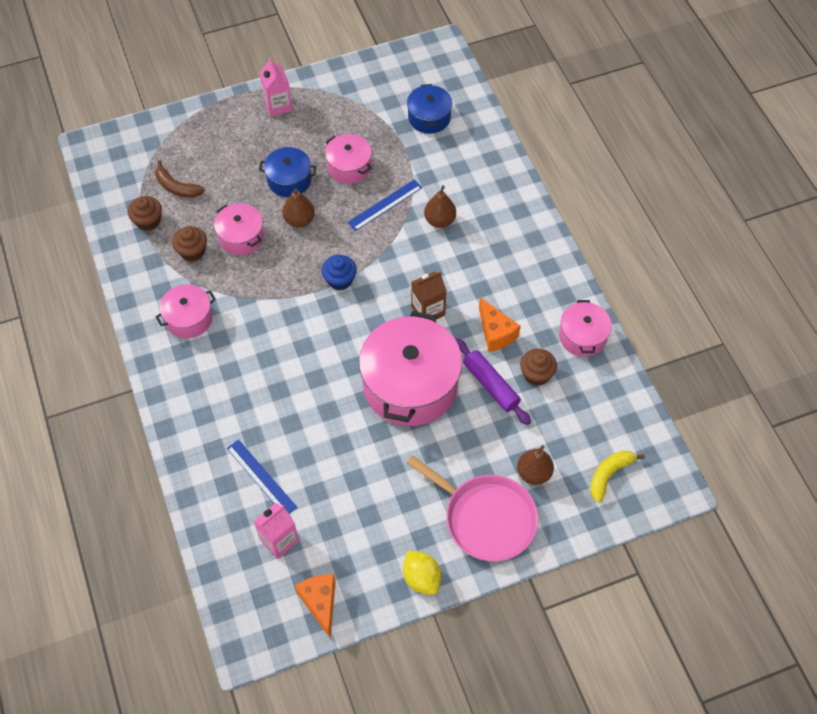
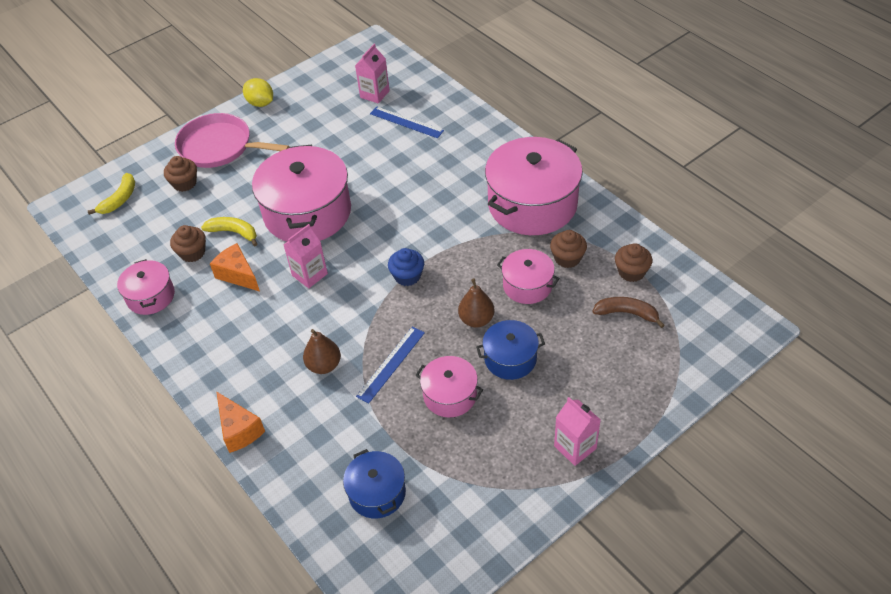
camera: 165 degrees right, 10 degrees down
(189, 318) = (532, 204): pink pot -> pink pot, size x1.94
(320, 603) = (329, 73): orange cheese -> orange cheese (239, 430)
(428, 311) = (309, 274): brown carton -> pink carton
(491, 385) = (234, 232): purple rolling pin -> yellow banana
(534, 473) = (184, 183): brown pear -> brown cupcake

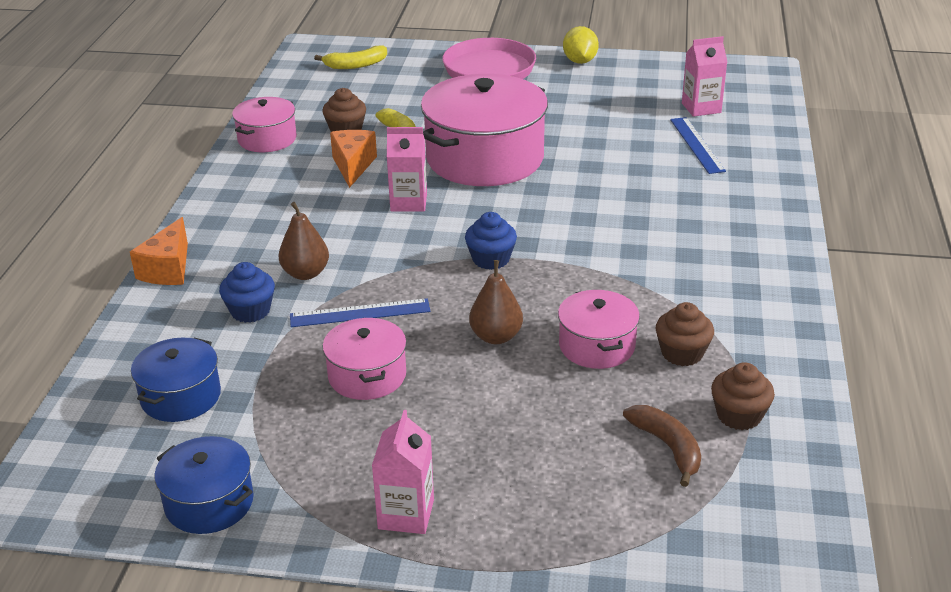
camera: 45 degrees right, 15 degrees down
(184, 183) = (421, 81): brown cupcake -> none
(331, 413) = (250, 311): none -> blue cupcake
(510, 358) = (473, 391): blue pot -> blue pot (209, 502)
(532, 204) = (721, 284): pink pot -> none

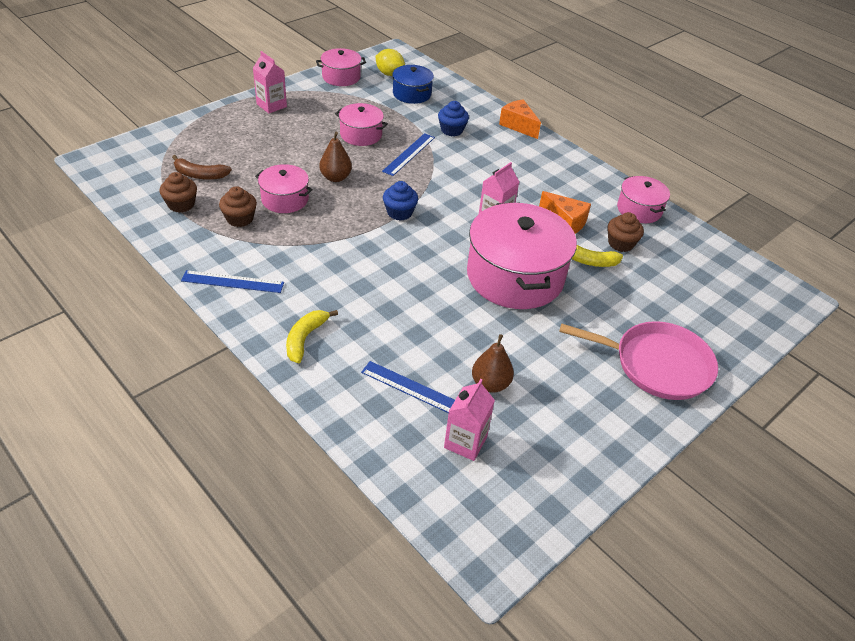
camera: 125 degrees right, 10 degrees up
(209, 502) = (341, 77): blue pot -> pink pot
(305, 273) = (464, 156): brown pear -> brown pear (490, 384)
(356, 65) = (736, 302): yellow banana -> yellow banana (305, 339)
(580, 61) = (633, 434): yellow lemon -> yellow lemon (389, 74)
(765, 292) = (233, 282): none -> blue ruler

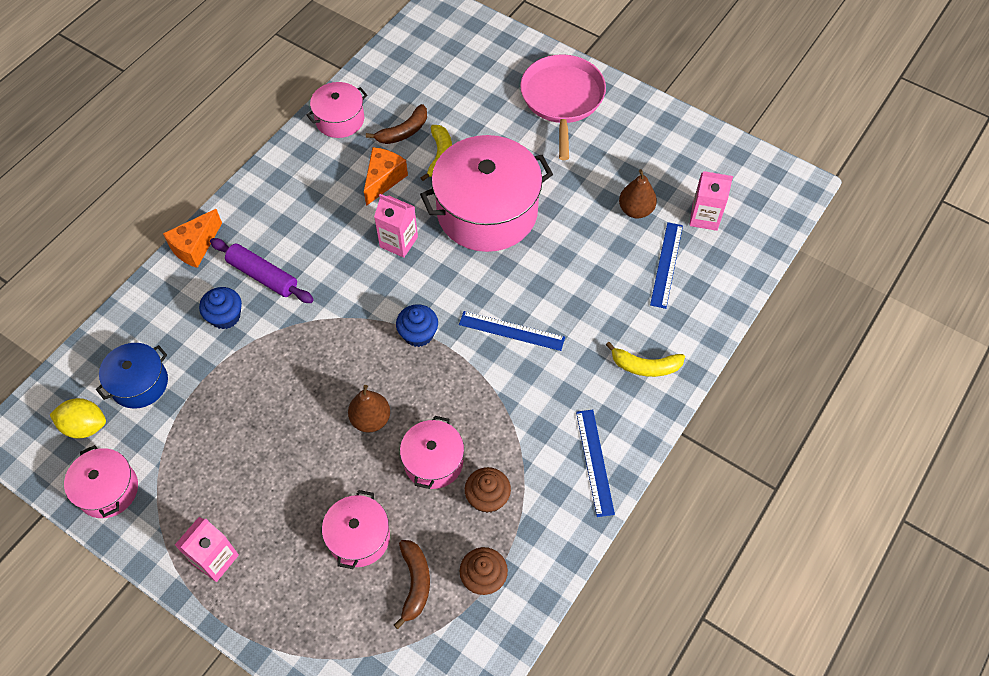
camera: 100 degrees left, 15 degrees up
(361, 134) = (264, 418): pink pot -> pink pot (359, 537)
(389, 74) = (85, 426): yellow lemon -> yellow lemon turned 75 degrees clockwise
(409, 154) = (295, 352): blue ruler -> blue ruler (511, 331)
(482, 150) = (263, 276): none -> purple rolling pin
(620, 243) = (403, 132): brown cupcake -> brown banana

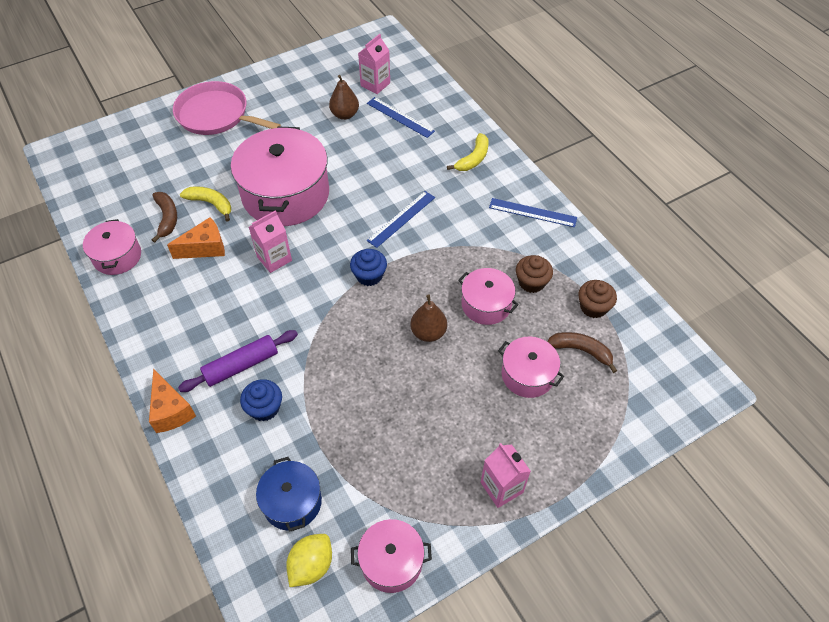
camera: 65 degrees left, 5 degrees down
(383, 180) = (205, 248): orange cheese -> orange cheese turned 105 degrees clockwise

